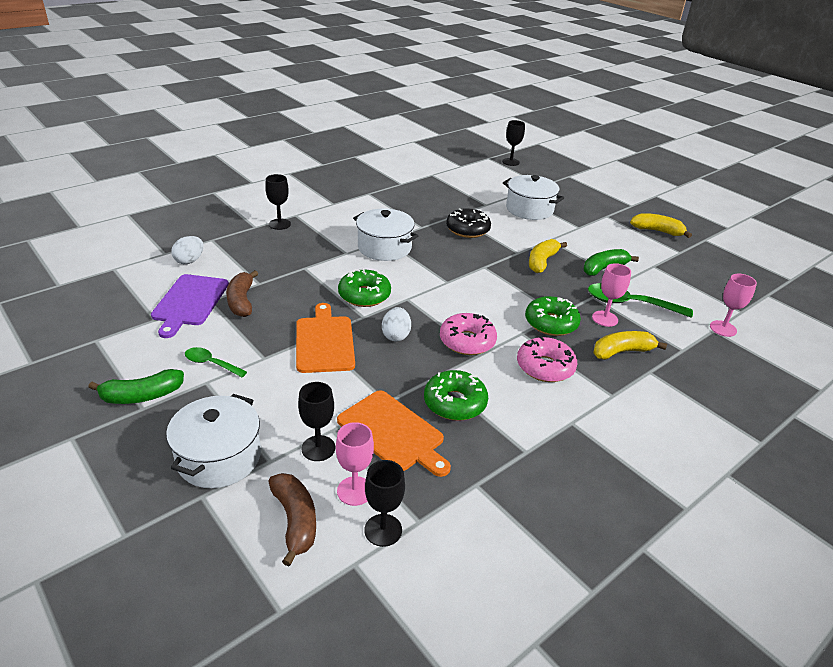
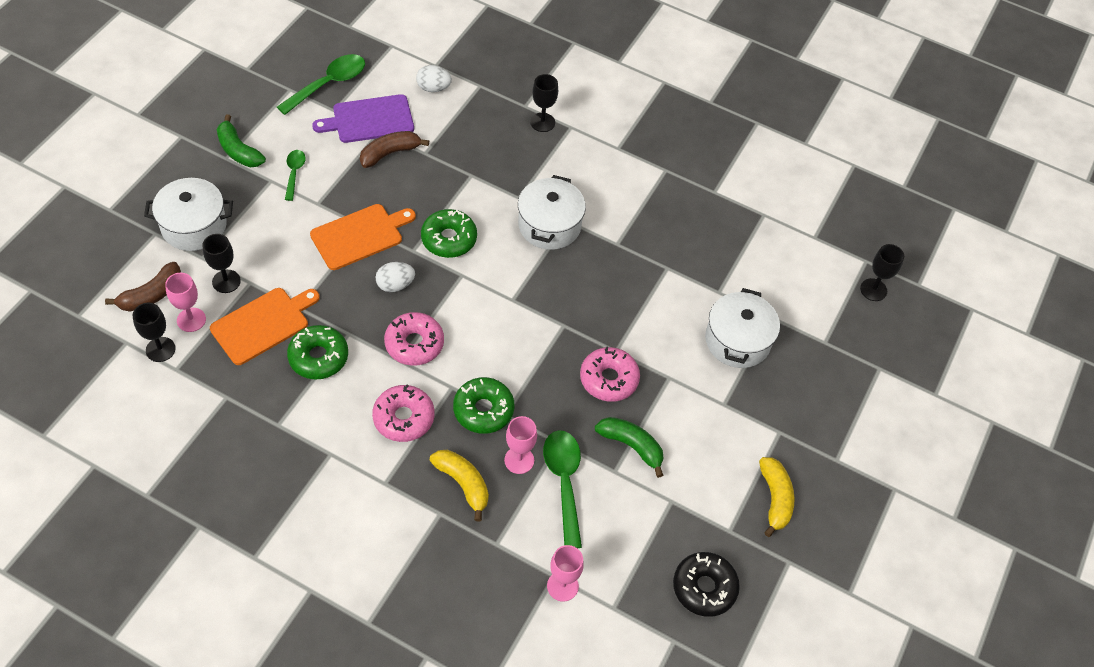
camera: 65 degrees right, 20 degrees up
(118, 314) = (329, 84): none -> green spoon
(393, 432) = (263, 324): orange cutting board -> orange cutting board turned 150 degrees counterclockwise
(468, 229) = (640, 289): black donut -> black donut (704, 587)
(542, 262) = (609, 379): yellow banana -> pink donut

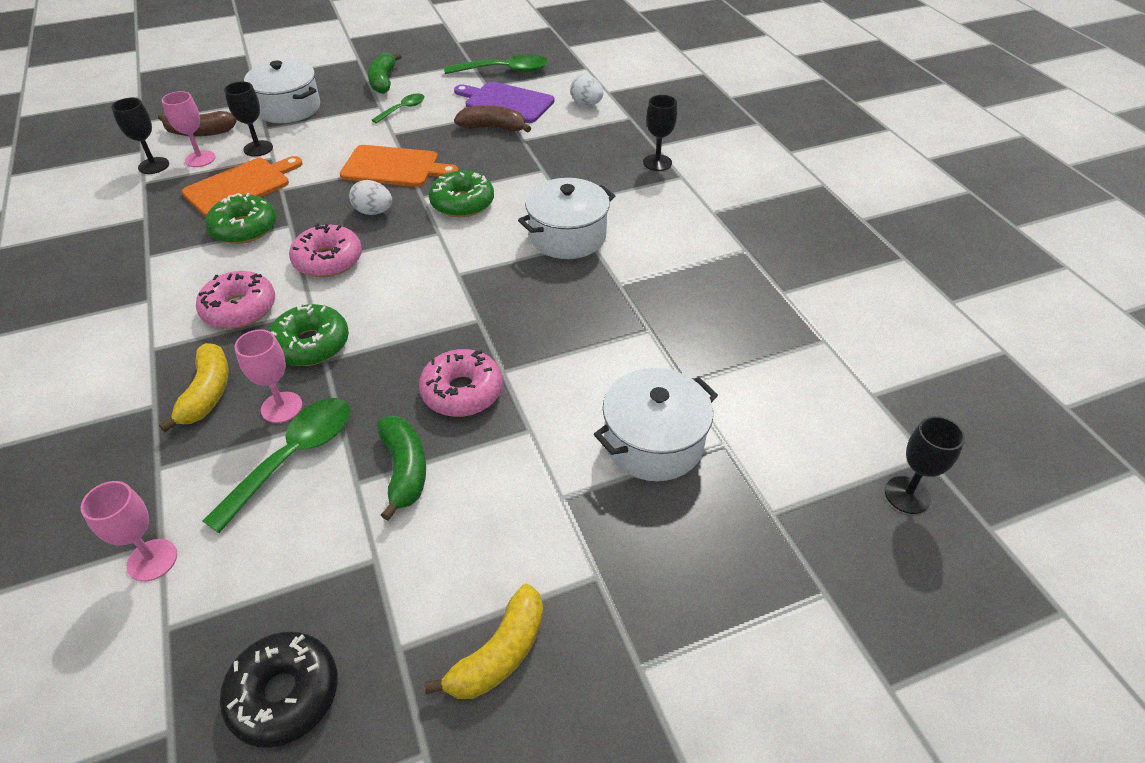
camera: 45 degrees right, 10 degrees down
(263, 324) = (241, 186): orange cutting board -> orange cutting board turned 45 degrees counterclockwise

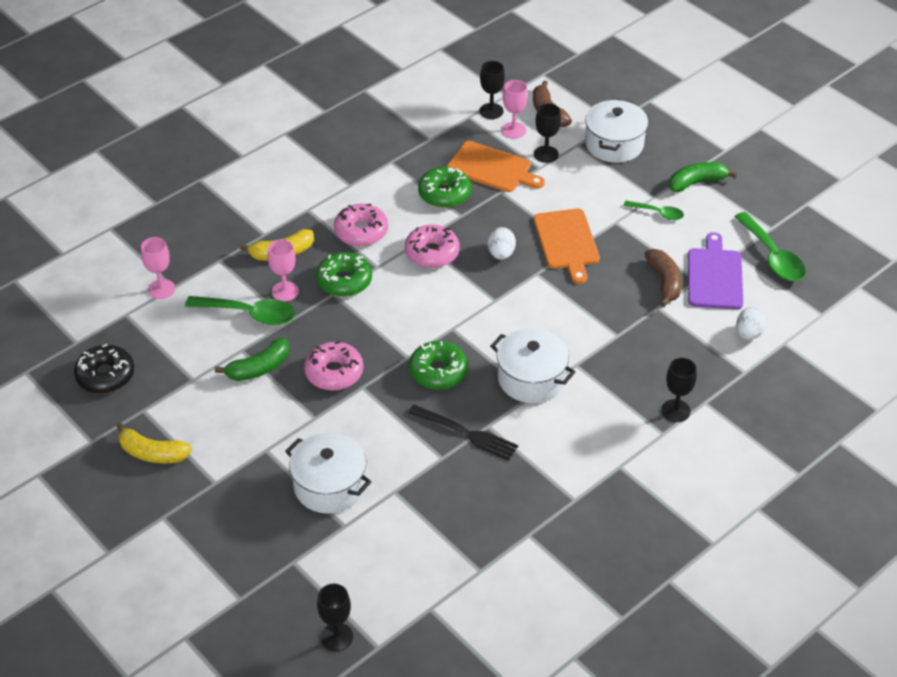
camera: 70 degrees right, 0 degrees up
(462, 203) = (541, 300): green donut -> green donut (438, 371)
(622, 301) = (467, 433): none -> black fork

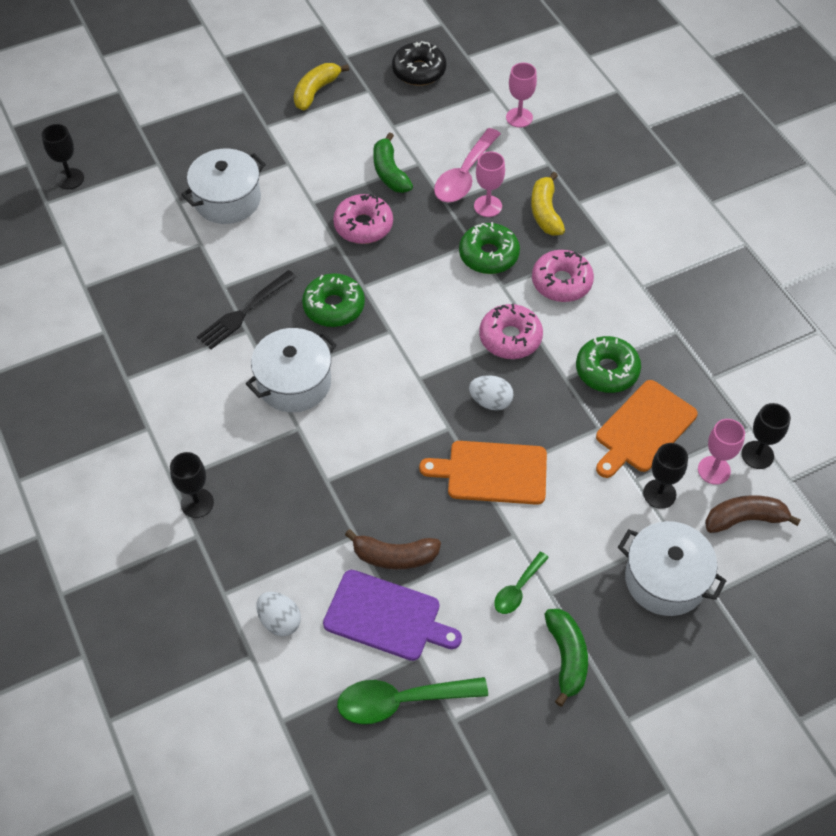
camera: 105 degrees right, 10 degrees up
(249, 314) = (464, 175): green spoon -> pink spoon

